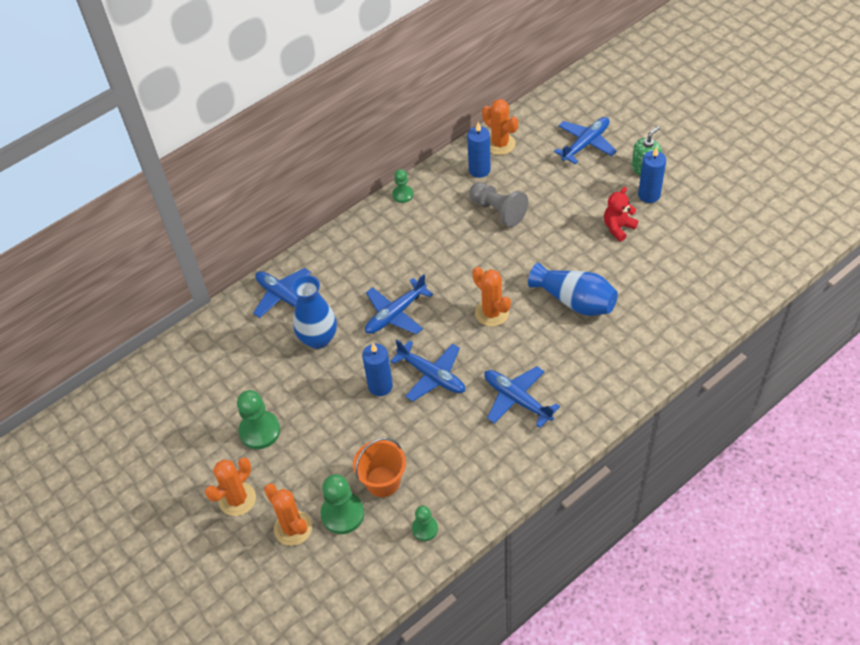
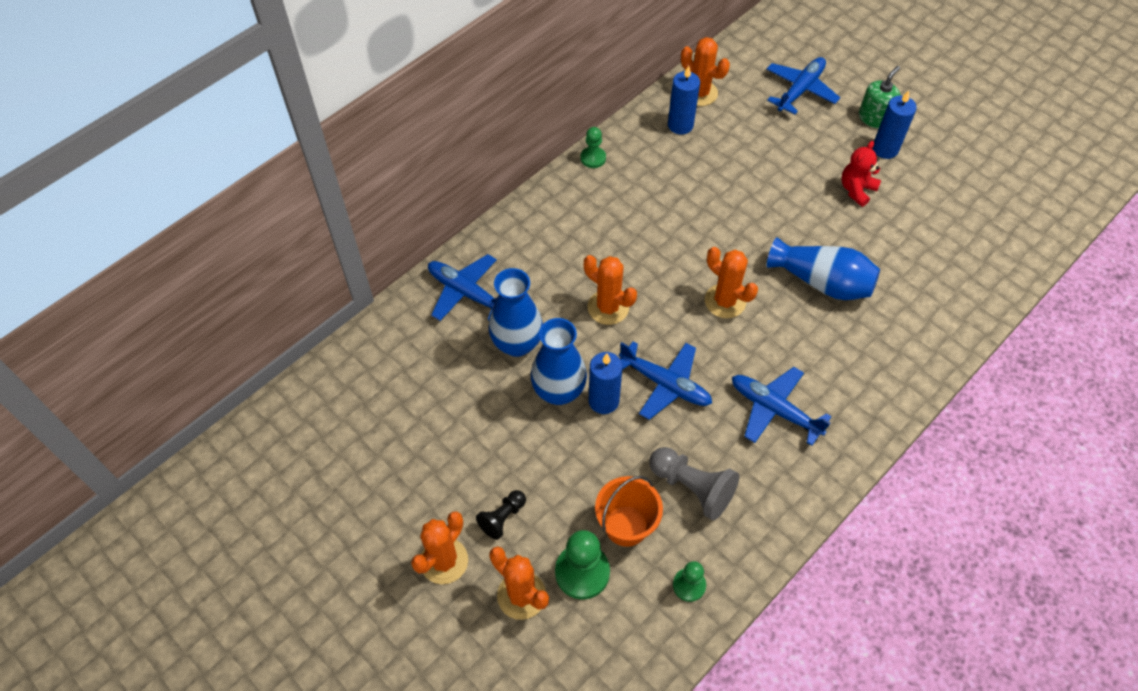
camera: 10 degrees left, 5 degrees up
(260, 431) = (460, 468): green pawn -> none
(287, 470) = (502, 518): none -> black pawn
(346, 377) = (559, 391): none -> blue vase
(395, 314) = (608, 307): blue plane -> orange cactus
(498, 211) = (711, 174): grey pawn -> grey pawn (692, 487)

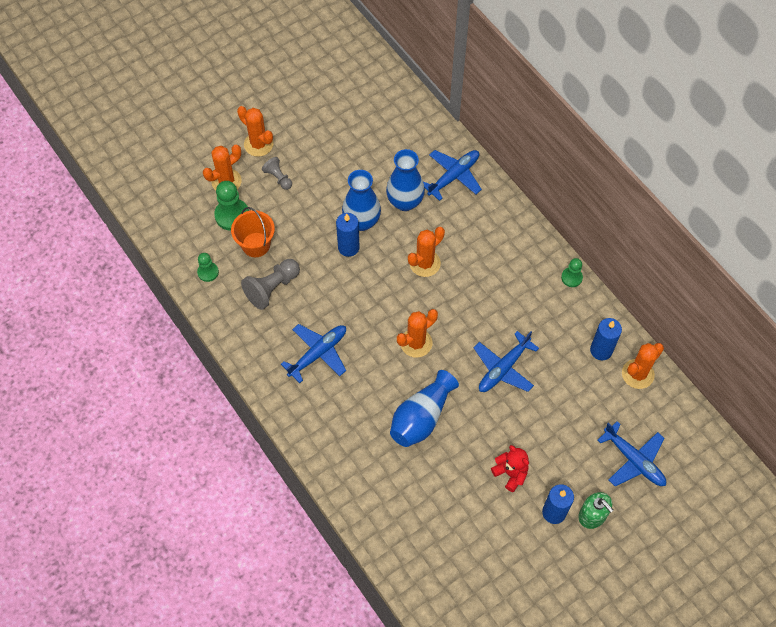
camera: 100 degrees right, 5 degrees up
(502, 518) = (278, 178): black pawn -> grey pawn
(665, 384) = (353, 288): blue plane -> blue plane (503, 368)

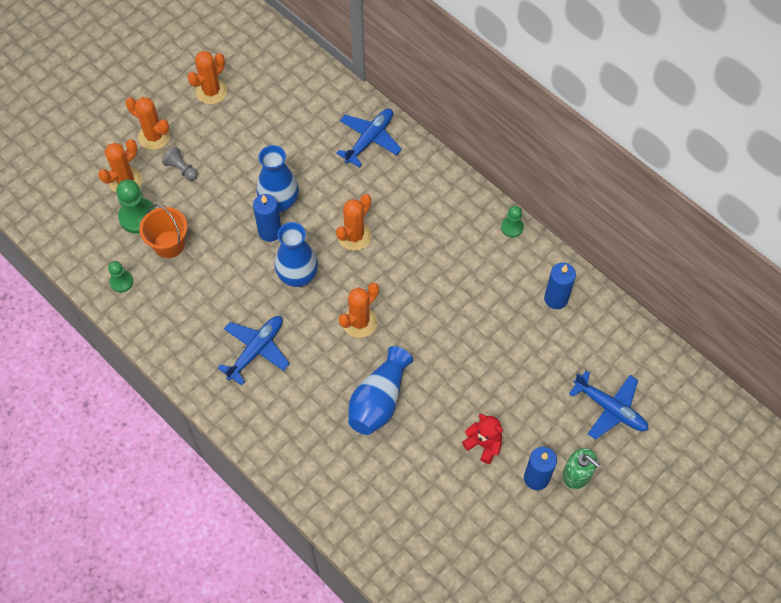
camera: 10 degrees left, 0 degrees up
(272, 288) = (194, 288): grey pawn -> none
(405, 202) = (322, 174): blue vase -> blue vase (298, 276)
(503, 368) = (457, 334): blue plane -> none
(637, 374) = (598, 317): orange cactus -> orange cactus (211, 91)

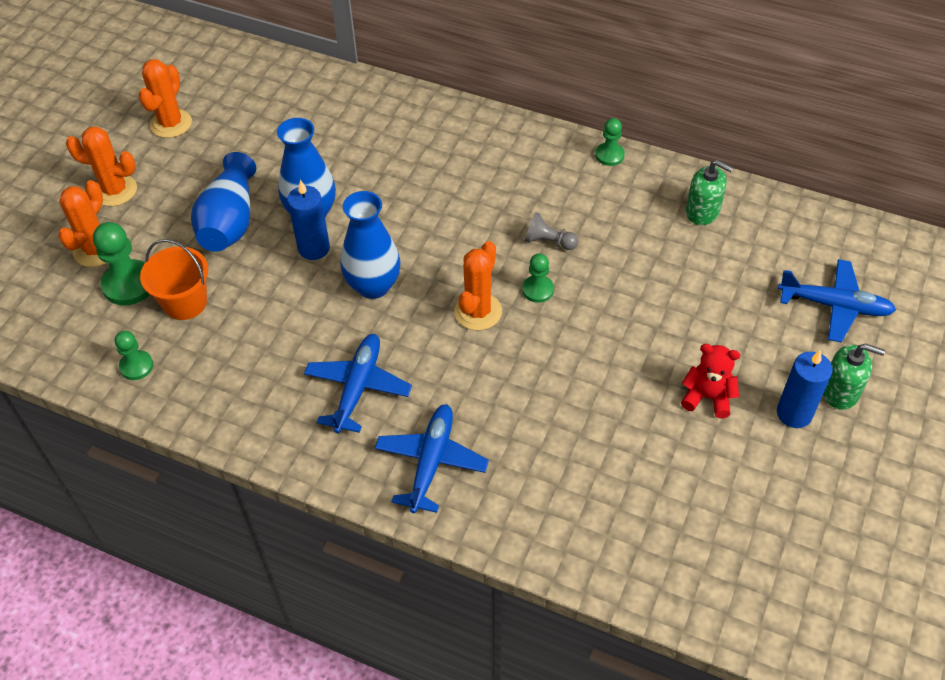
camera: 20 degrees left, 10 degrees down
(181, 169) = (167, 215): grey pawn -> grey pawn (548, 241)
(354, 236) = (424, 221): orange cactus -> none
(369, 140) = (393, 117): blue plane -> blue plane (431, 462)
(379, 400) = (548, 392): blue vase -> blue vase (230, 221)
(408, 320) = (537, 290): none -> green pawn
(556, 299) = (702, 211): blue candle -> green soap dispenser

